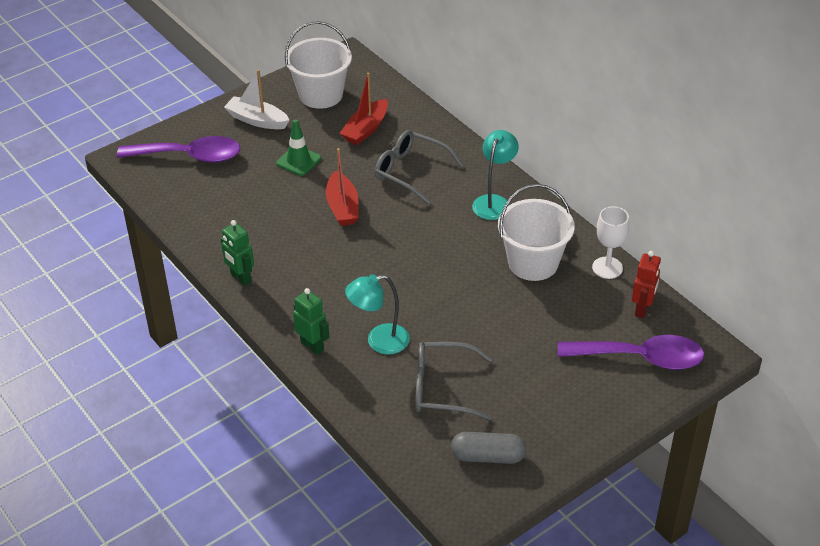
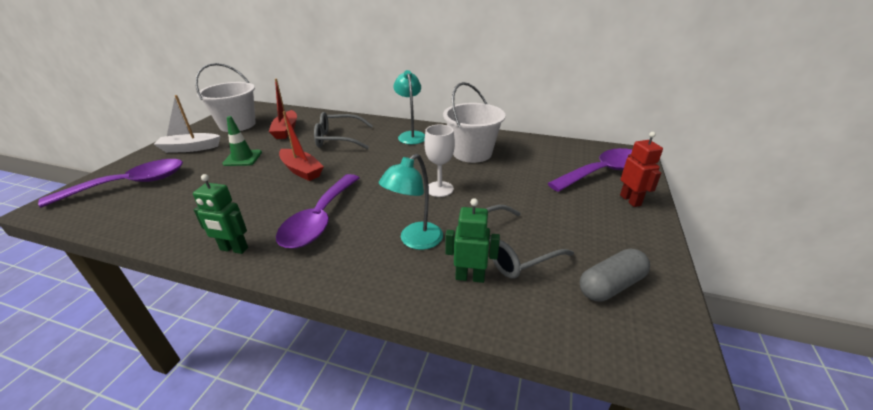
camera: 35 degrees left, 10 degrees down
(312, 346) = (354, 273): green robot -> green robot (470, 277)
(320, 280) = (320, 219): none -> purple spoon
(607, 268) = (517, 140): white goblet -> white goblet (439, 189)
(642, 309) = (565, 150): red robot -> red robot (630, 200)

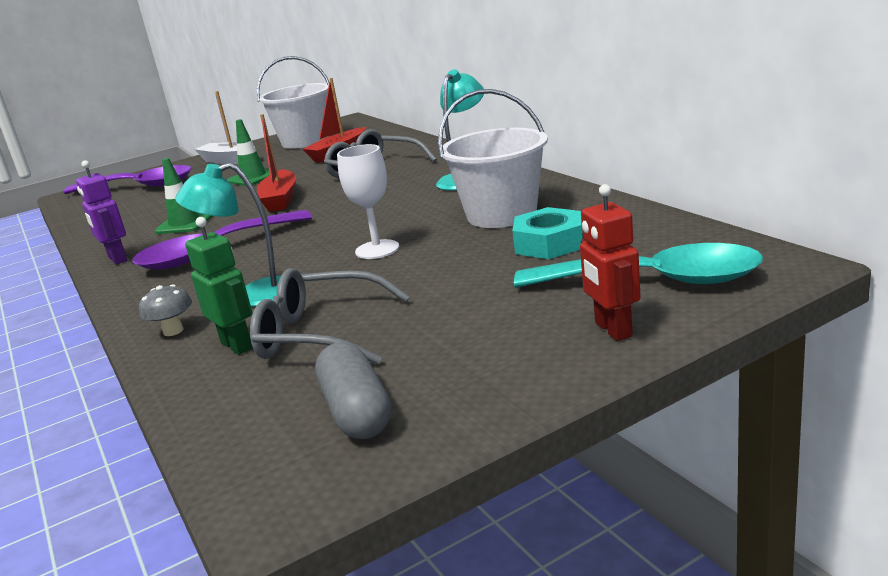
camera: 45 degrees right, 10 degrees down
(234, 249) = (117, 259): green robot -> purple robot
(247, 205) = (185, 224): none -> green traffic cone
(403, 285) = (173, 331): none -> grey mushroom
(525, 164) = (549, 243): none -> turquoise nut
(602, 172) = (654, 281): purple spoon -> turquoise spoon
(611, 285) = (356, 411): grey capsule -> grey capsule turned 60 degrees clockwise
(630, 200) = (612, 330): red robot -> red robot turned 135 degrees clockwise

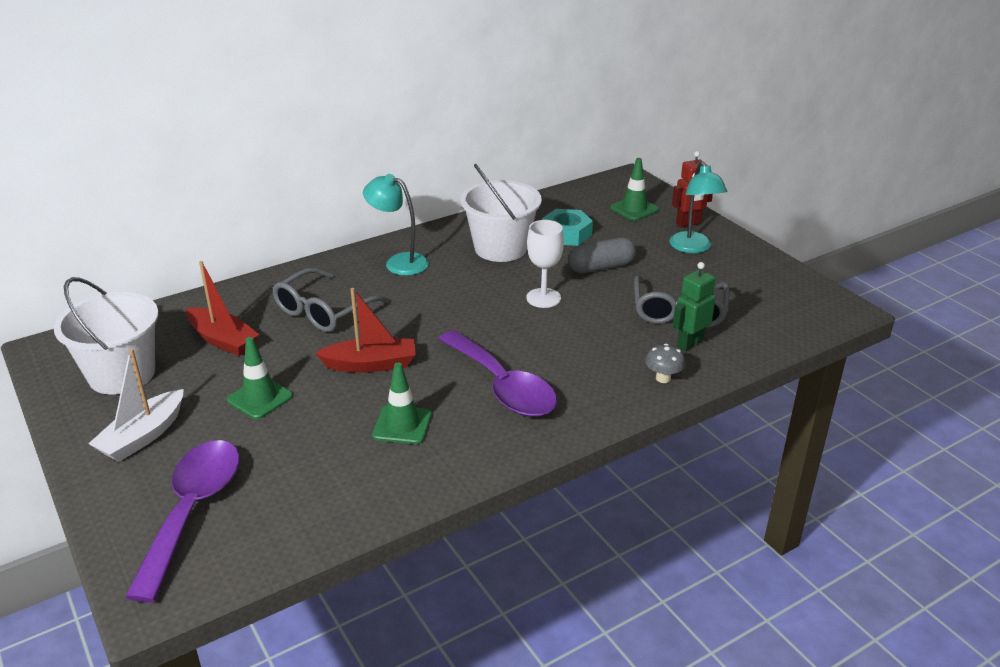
camera: 95 degrees left, 10 degrees up
(117, 259) = (488, 455): purple robot -> none
(254, 295) = (610, 348): turquoise lamp -> turquoise lamp (693, 248)
(356, 411) = (766, 292): grey capsule -> grey capsule (601, 267)
(654, 281) = (634, 209): turquoise spoon -> green traffic cone

